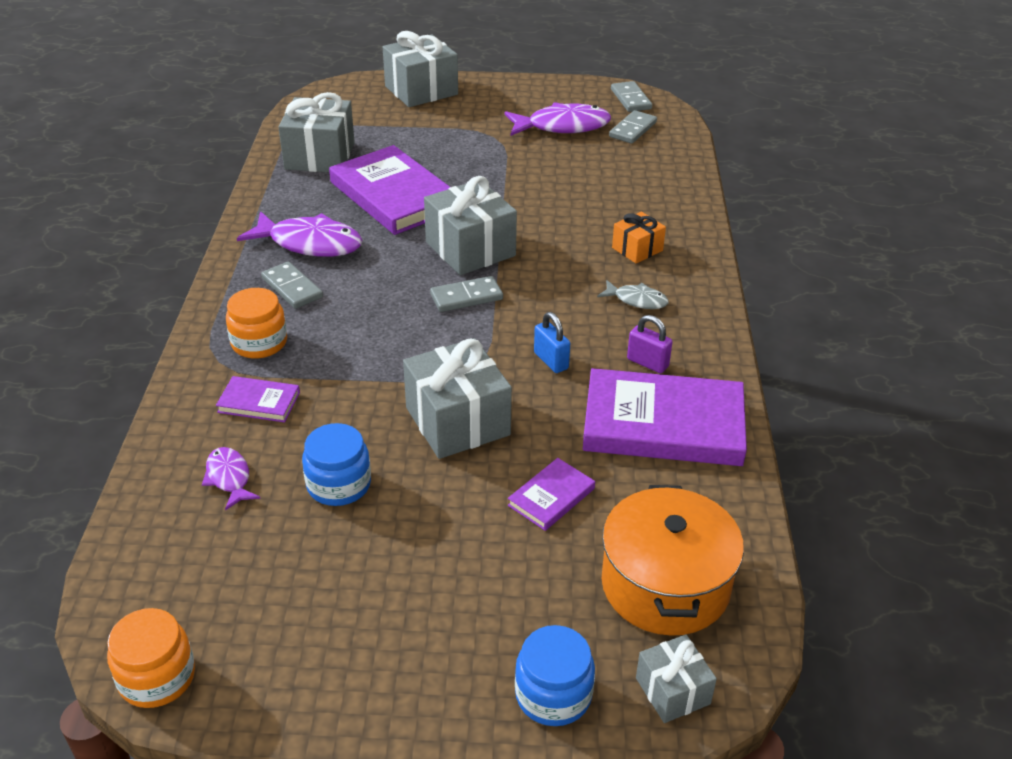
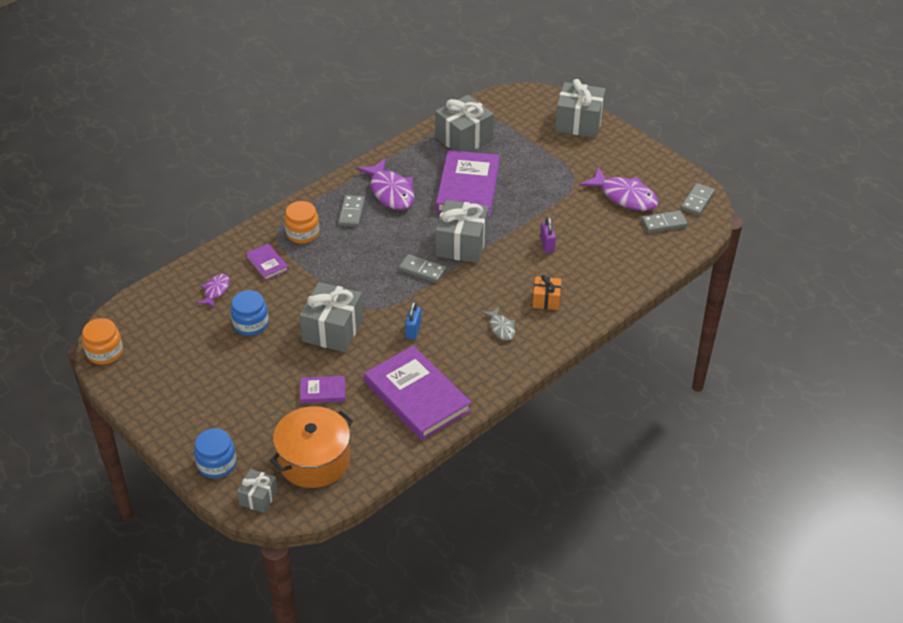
camera: 45 degrees right, 5 degrees up
(647, 363) = (455, 363): purple padlock -> purple padlock (547, 245)

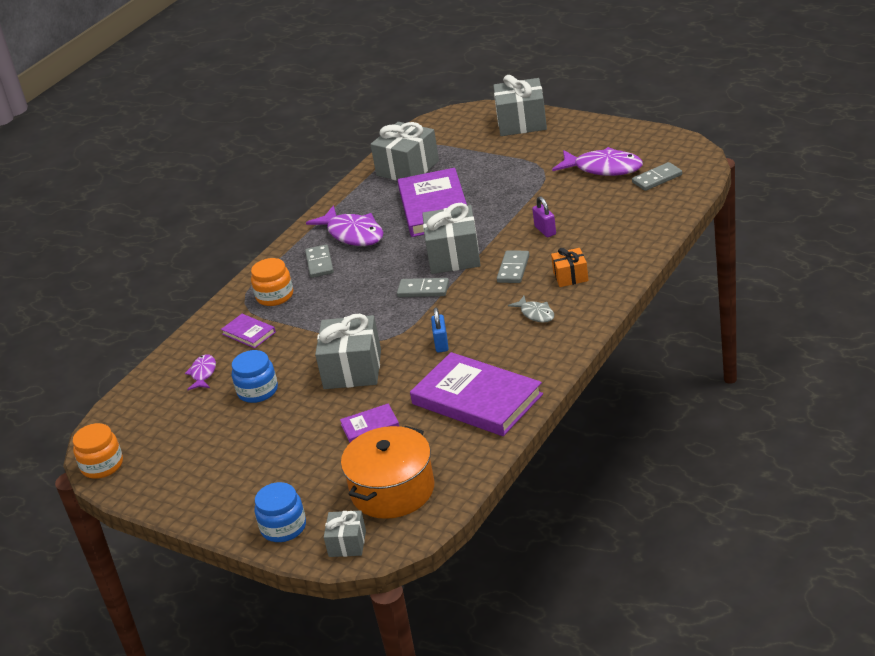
camera: 10 degrees left, 10 degrees down
(697, 201) = (680, 151): grey domino -> grey domino (513, 269)

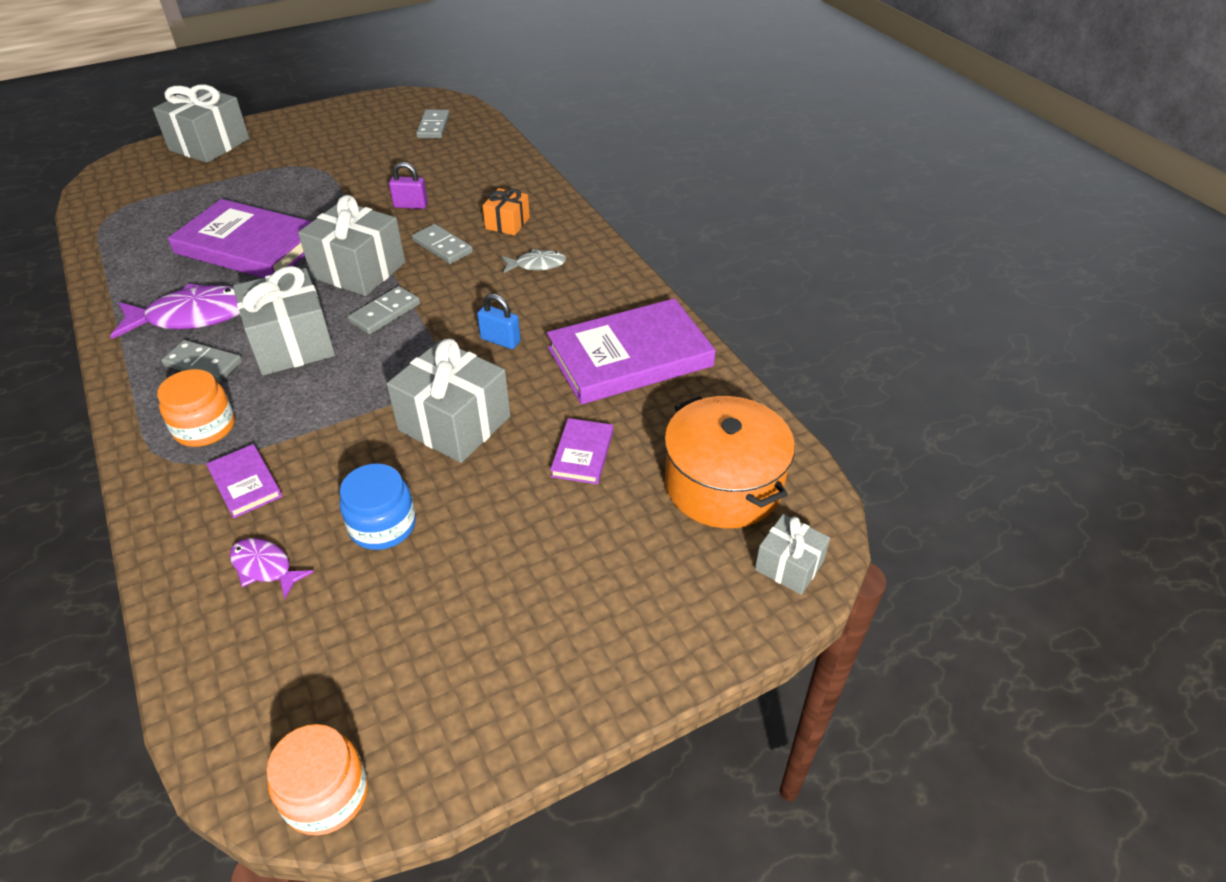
camera: 65 degrees left, 10 degrees up
(249, 333) = (245, 483): purple book -> purple book turned 75 degrees clockwise
(283, 527) = (702, 617): blue jar -> none
(407, 168) = (144, 232): grey gift -> grey gift (292, 344)
(603, 168) = (369, 141): purple fish -> none

